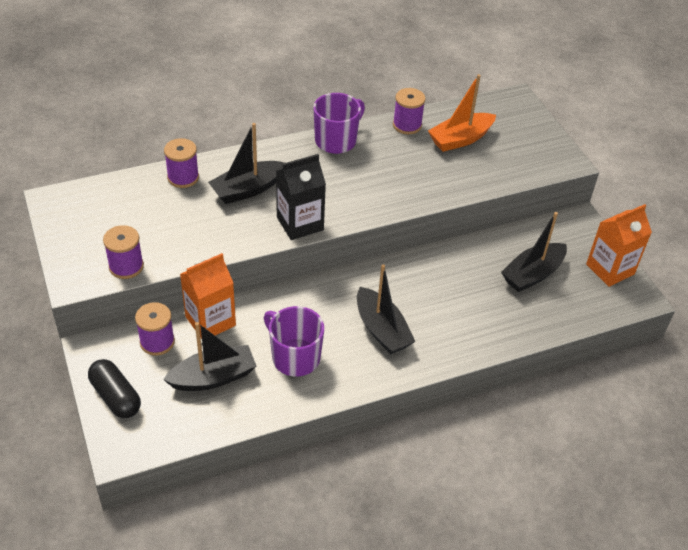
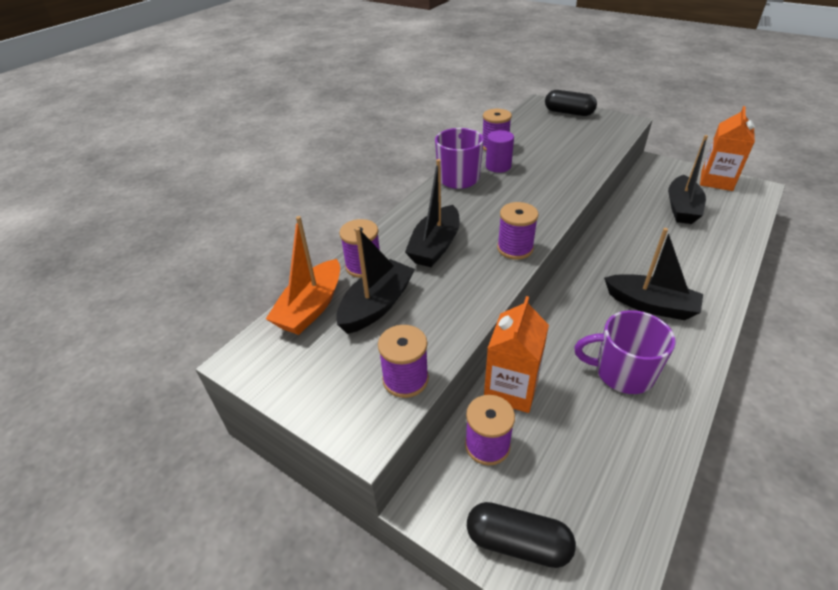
camera: 30 degrees left, 5 degrees down
(213, 377) = (583, 443): black boat -> black boat (377, 305)
(300, 223) = (515, 248): black carton -> purple spool
(383, 146) = (498, 166): none -> purple cylinder
(460, 139) = (543, 138): orange boat -> orange boat (311, 307)
(526, 123) = (568, 112): none -> black capsule

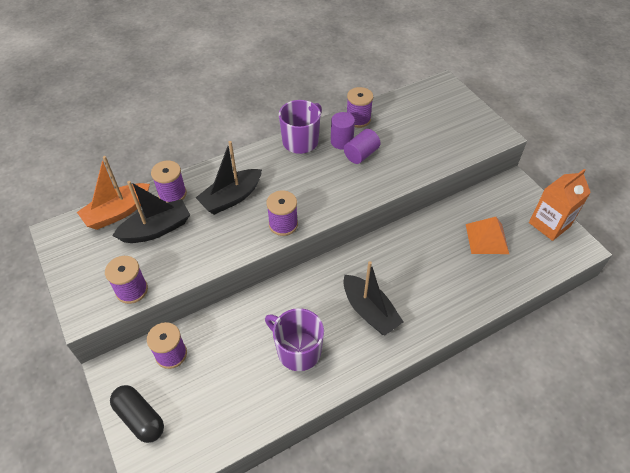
camera: 25 degrees right, 10 degrees up
(511, 389) = (216, 325): orange carton -> none
(527, 170) = (361, 154): none -> purple cylinder
(568, 112) = (457, 105): black capsule -> none
(682, 208) = (486, 238): black boat -> orange pyramid

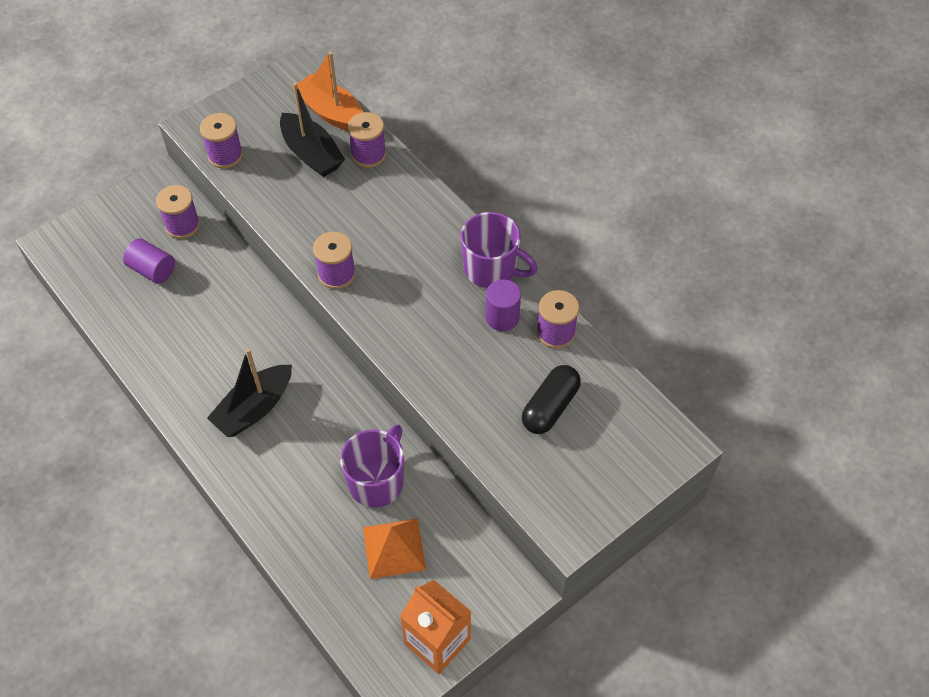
camera: 80 degrees right, 5 degrees up
(140, 418) = (110, 218): black capsule -> black capsule (550, 407)
(231, 198) = (372, 213): black boat -> none
(297, 350) = (194, 340): purple mug -> purple mug (377, 481)
(361, 154) = (480, 344): purple cylinder -> purple cylinder (152, 270)

